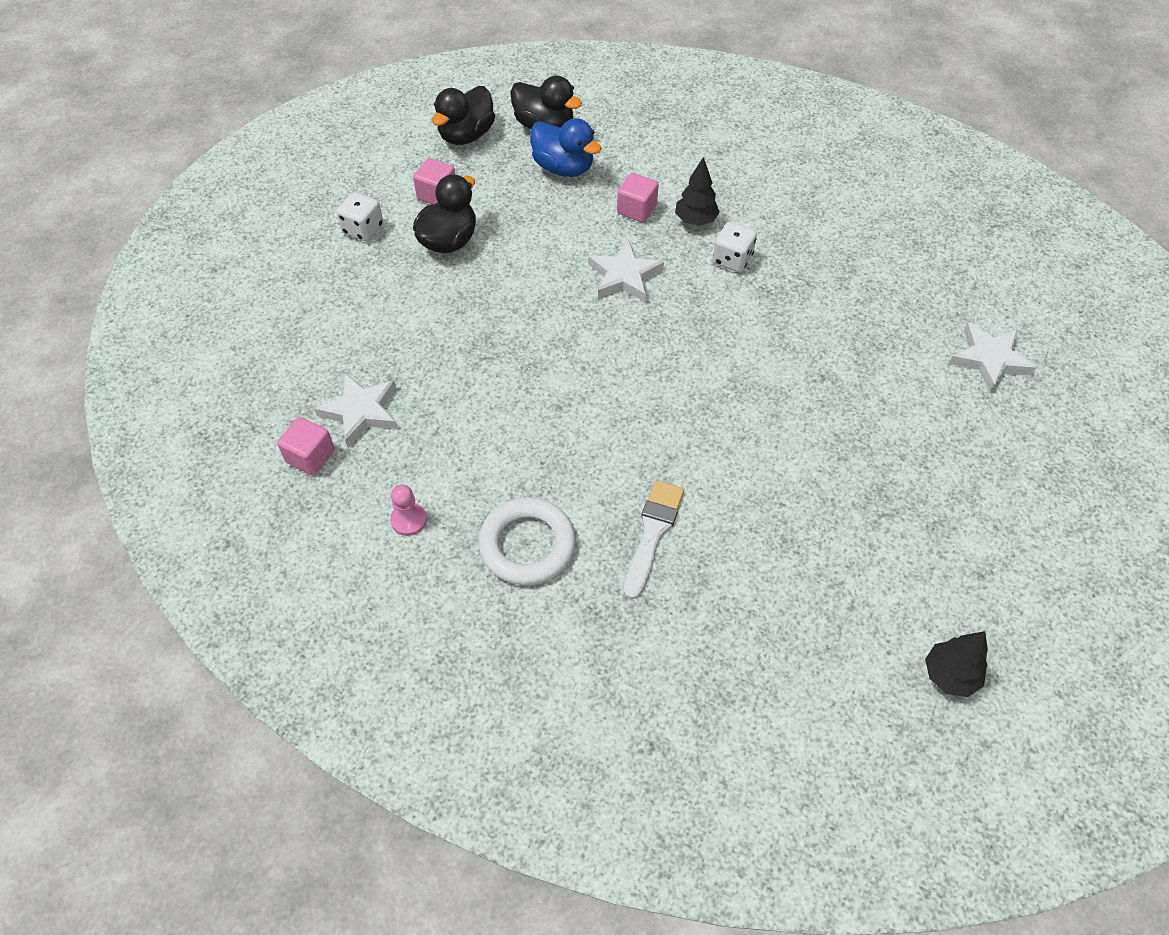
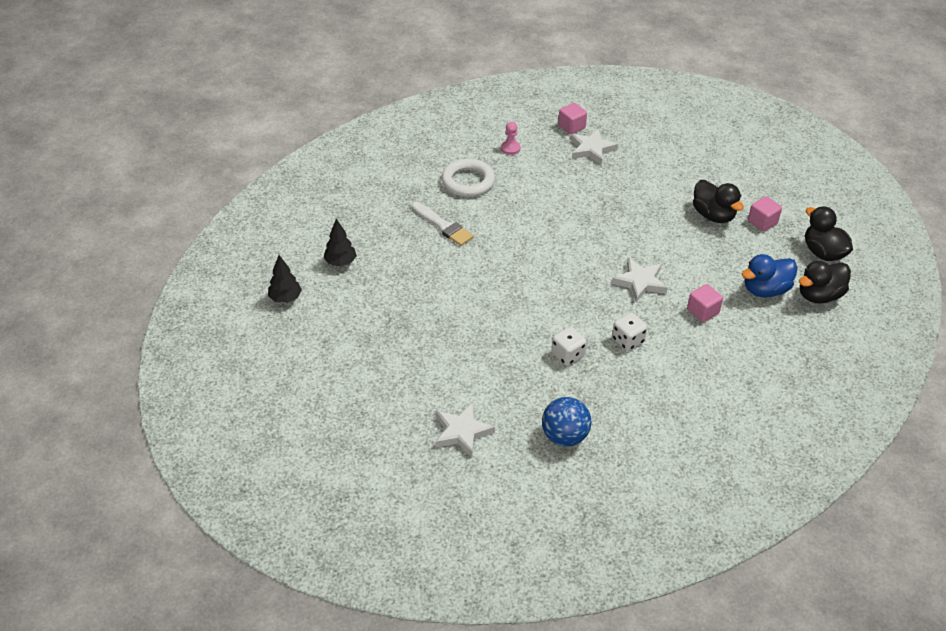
camera: 115 degrees right, 10 degrees down
(363, 229) = (742, 183): white dice -> white dice (567, 355)
(695, 220) = (676, 337): black tree -> black tree (340, 262)
(915, 270) = (564, 436): none -> blue ball

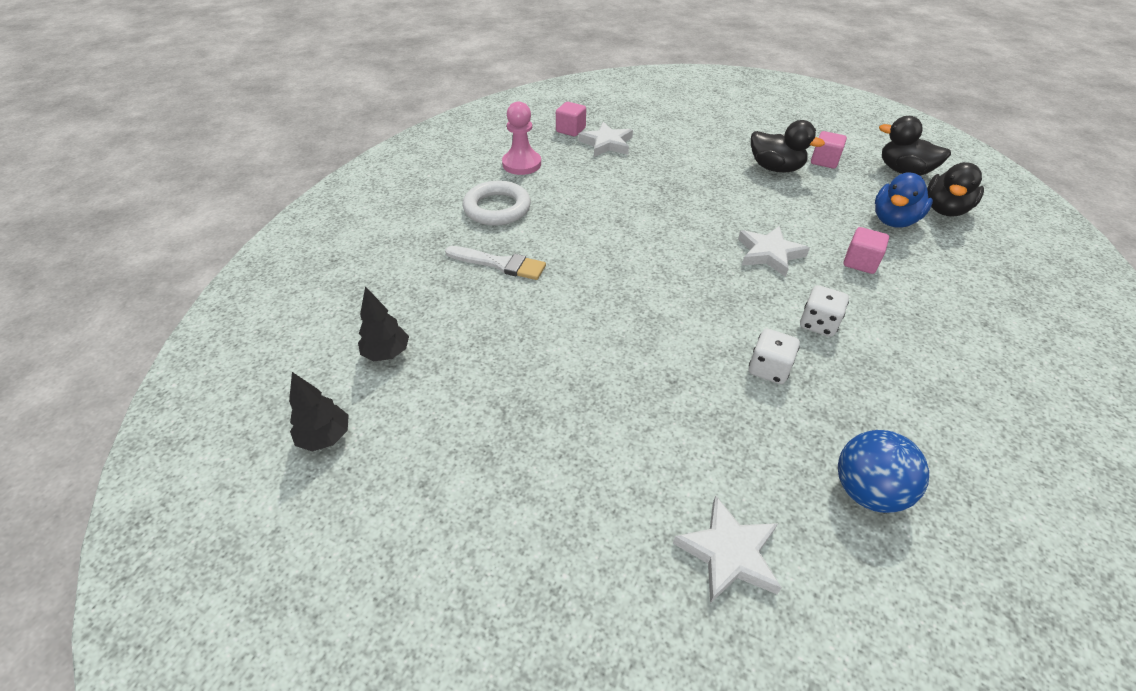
camera: 25 degrees left, 0 degrees up
(510, 148) = (521, 164): pink pawn -> pink pawn, size x1.68

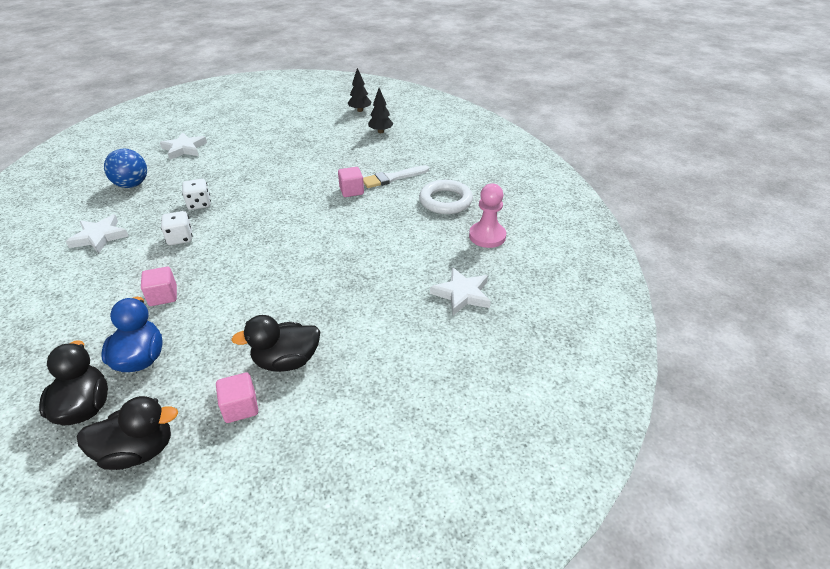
camera: 135 degrees right, 5 degrees down
(570, 130) = (511, 290): pink cube -> pink cube (351, 191)
(769, 254) = (237, 267): white star -> white star (99, 237)

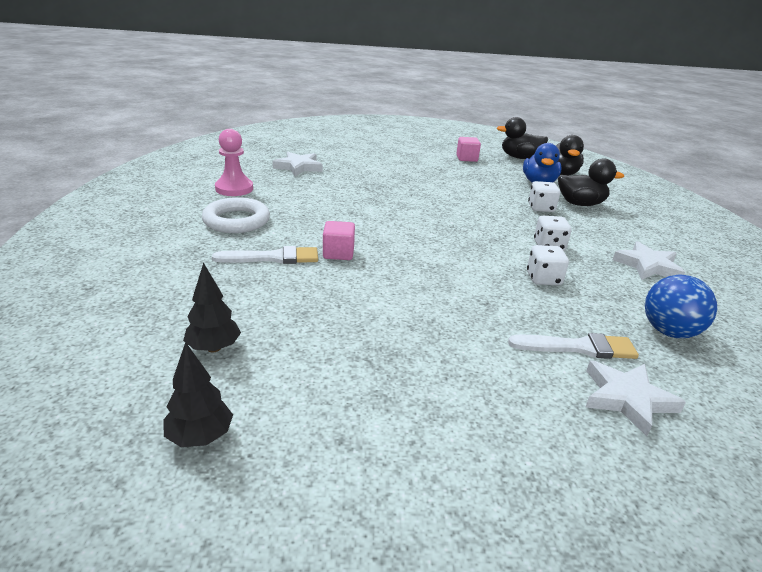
camera: 165 degrees left, 10 degrees down
(163, 296) = (541, 208): pink cube -> white dice
(196, 165) = (578, 347): none -> white brush
(286, 361) = (438, 166): black duck -> black duck (580, 204)

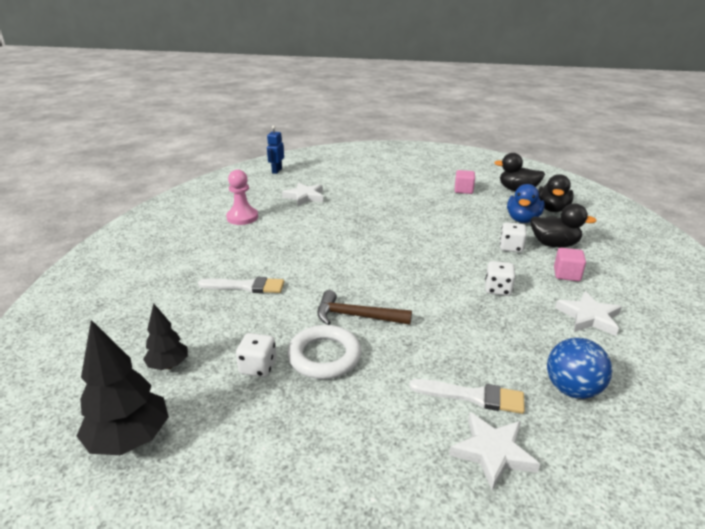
camera: 15 degrees right, 0 degrees up
(200, 437) = (130, 439): black tree -> black tree, size x1.66
(236, 221) = (232, 249): white ring -> white ring (324, 356)
(253, 142) = (276, 171): none -> blue robot
(338, 253) = (301, 285): pink cube -> pink cube (566, 274)
(415, 280) = (356, 316): none -> brown hammer
(543, 279) = (475, 324): white dice -> white dice (258, 367)

